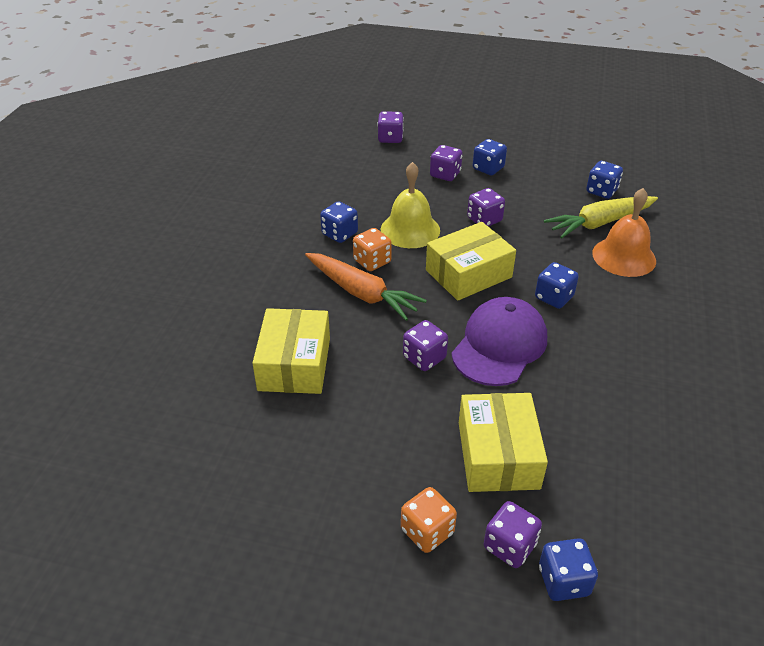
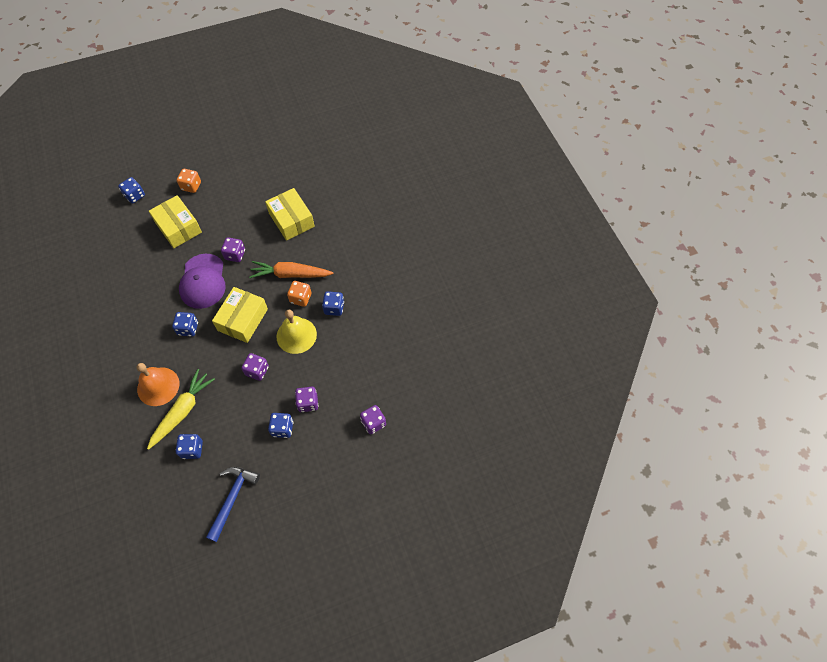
camera: 145 degrees right, 20 degrees up
(509, 546) = (158, 197): purple dice -> none
(573, 147) = (232, 498): none -> blue hammer

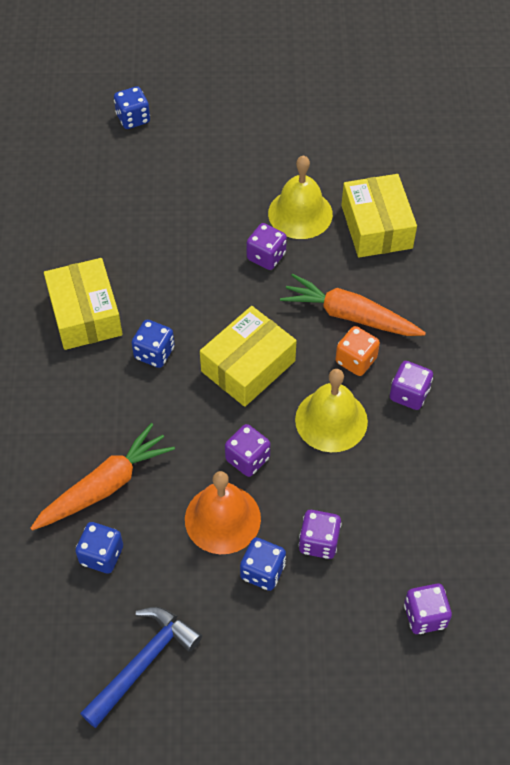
camera: 20 degrees right, 5 degrees down
(158, 386) = (78, 432): orange bell -> orange bell (222, 519)
(178, 227) = (187, 187): yellow box -> yellow box (85, 314)
(182, 411) = (104, 486): yellow carrot -> orange carrot
(191, 186) = (227, 128): orange dice -> none
(203, 281) = (201, 284): purple cap -> none
(247, 224) = (300, 213): none -> yellow bell
(334, 308) = (409, 394): blue dice -> purple dice

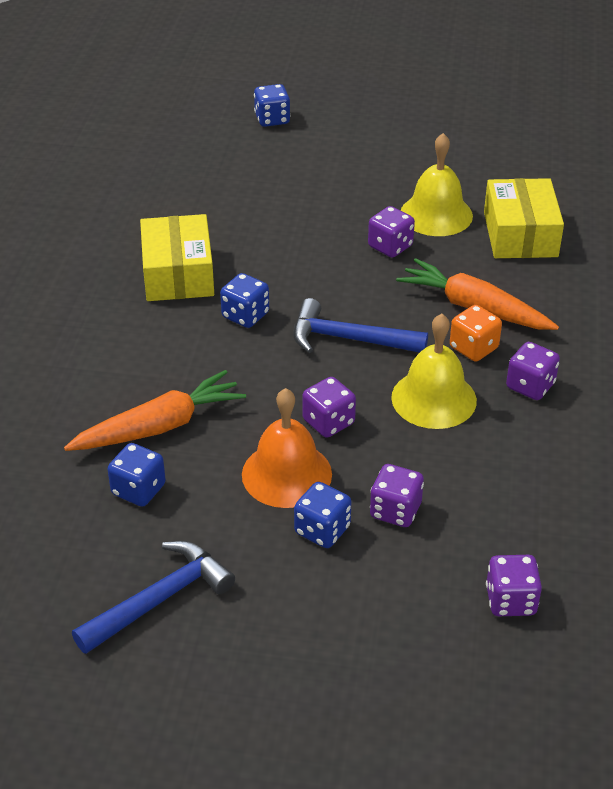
camera: 10 degrees right, 15 degrees down
(248, 366) = (348, 339): yellow box -> blue hammer

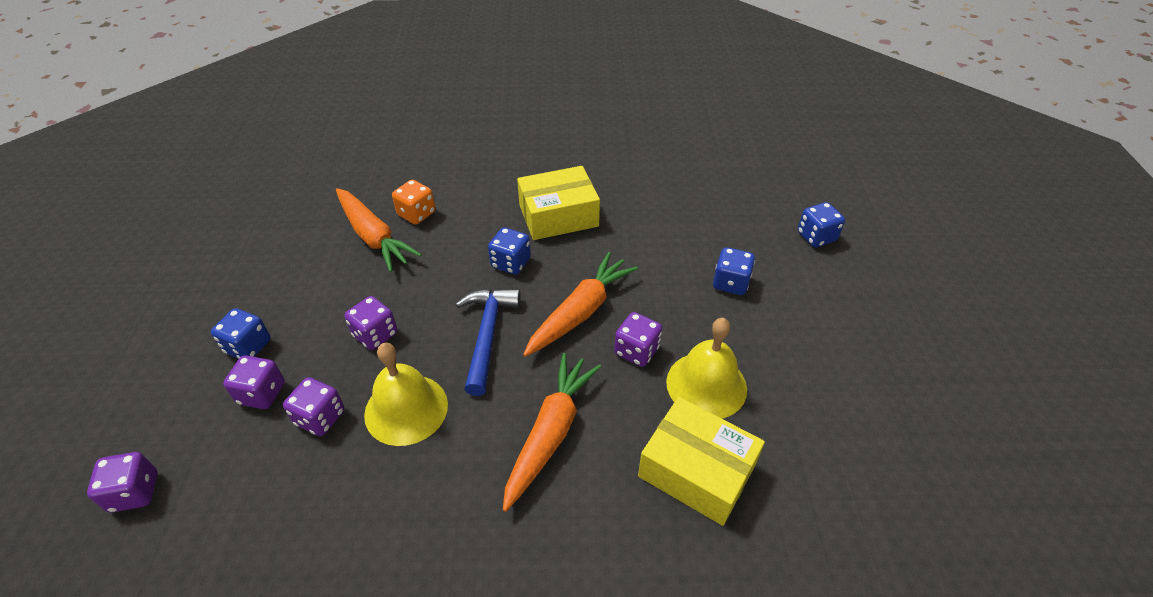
camera: 80 degrees right, 5 degrees up
(138, 490) = (307, 237): blue dice -> blue dice (730, 283)
(160, 599) = (199, 266): blue hammer -> none
(286, 474) = (315, 316): orange bell -> none
(332, 274) = (580, 312): none -> orange carrot
(473, 348) = (484, 437): orange dice -> orange dice (416, 214)
(520, 234) = (696, 471): yellow box -> yellow box turned 45 degrees clockwise
(530, 386) = (427, 495): purple dice -> purple dice (320, 417)

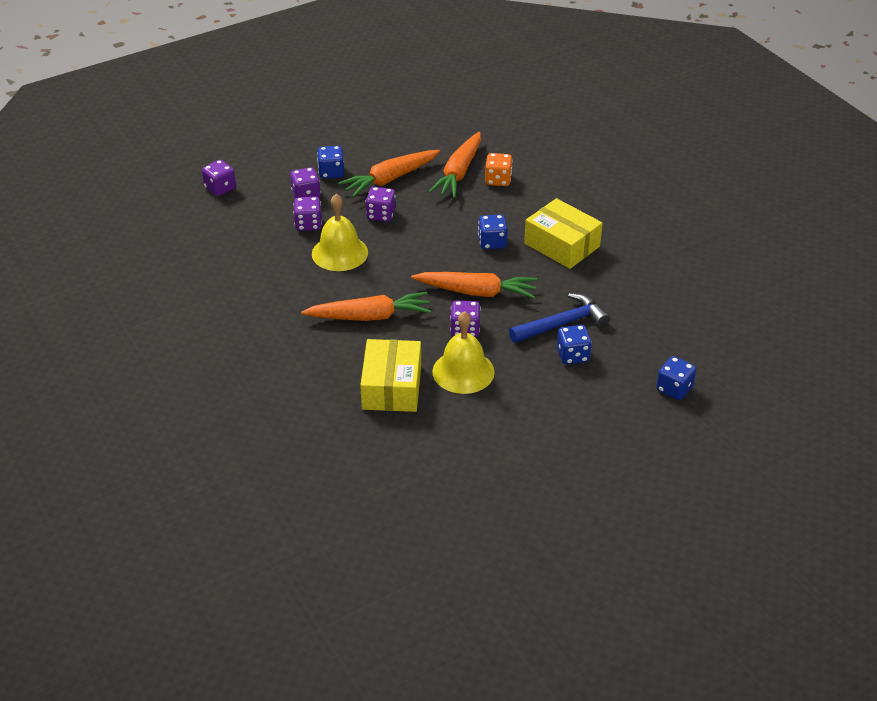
camera: 60 degrees right, 5 degrees down
(322, 297) = (390, 179): none -> orange carrot
(487, 335) = (420, 260): blue hammer -> blue hammer (562, 323)

